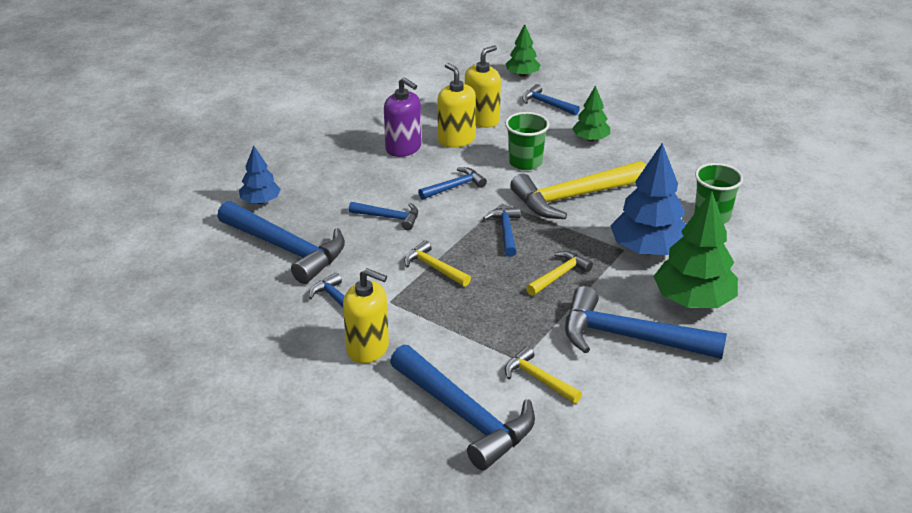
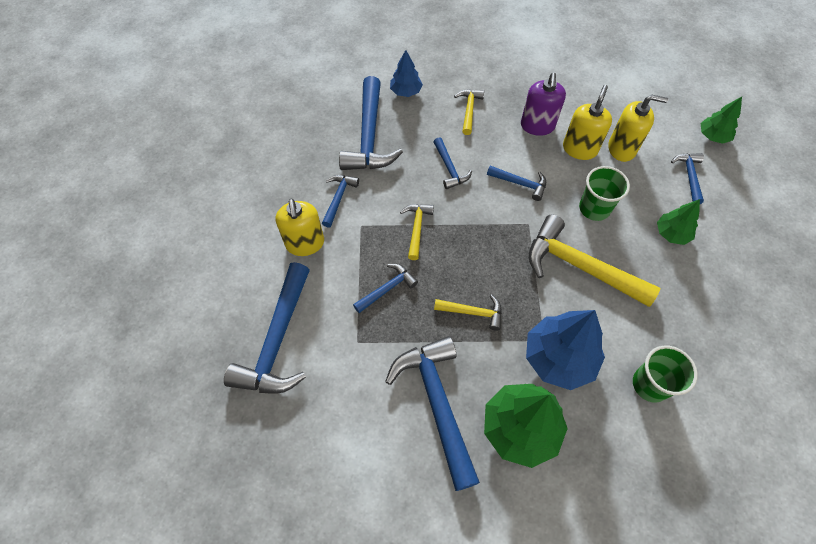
camera: 55 degrees right, 25 degrees up
(506, 231) = (496, 247): blue hammer -> blue hammer (387, 289)
(538, 379) = (345, 366): yellow hammer -> yellow hammer (469, 110)

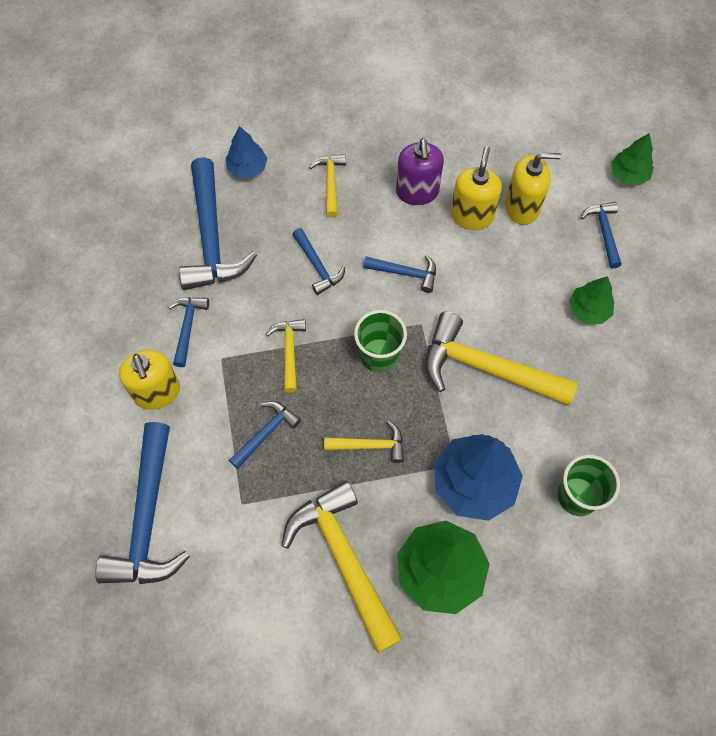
camera: 10 degrees left, 5 degrees up
(437, 403) = (344, 559): blue hammer -> yellow hammer
(594, 208) = (496, 292): green cup -> green cup (379, 355)

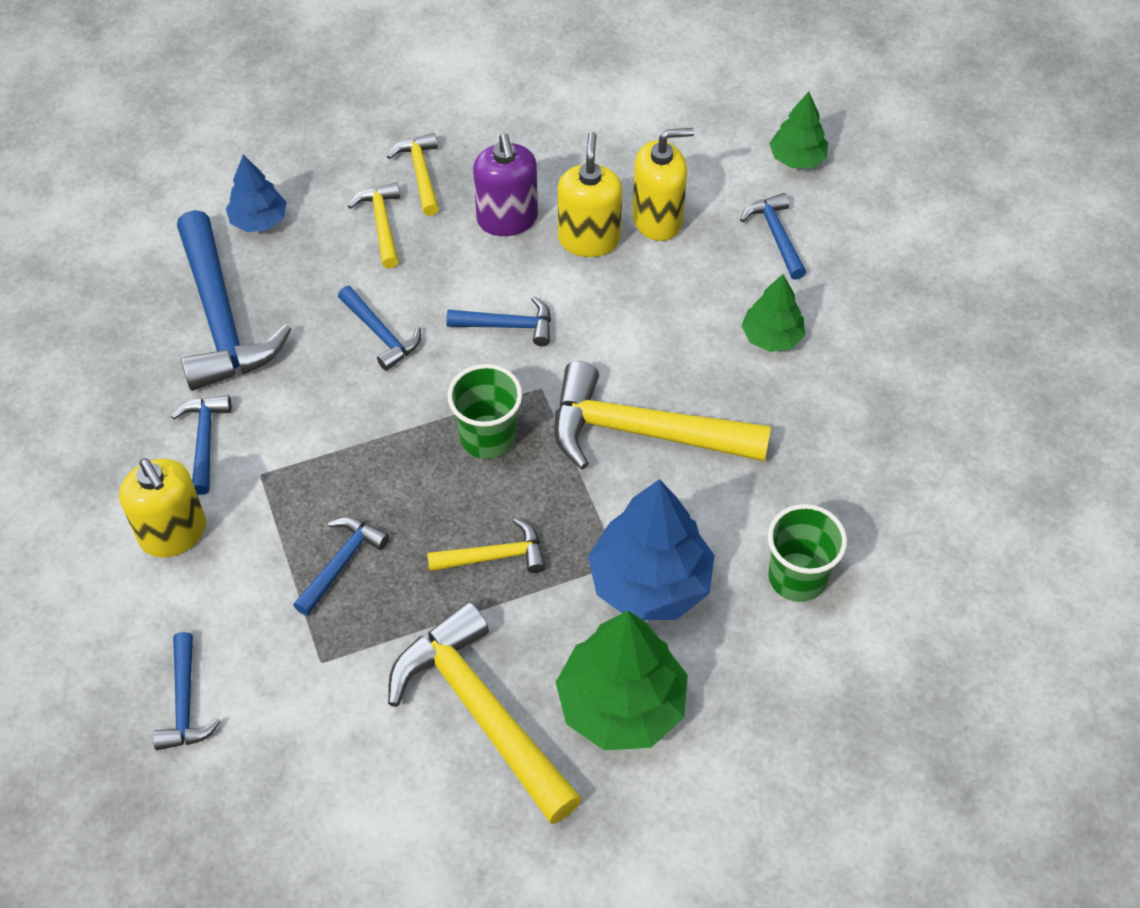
camera: 10 degrees left, 10 degrees down
(147, 518) = (185, 703): blue hammer -> blue hammer, size x0.51
(289, 351) = (358, 451): yellow hammer -> yellow hammer (421, 173)

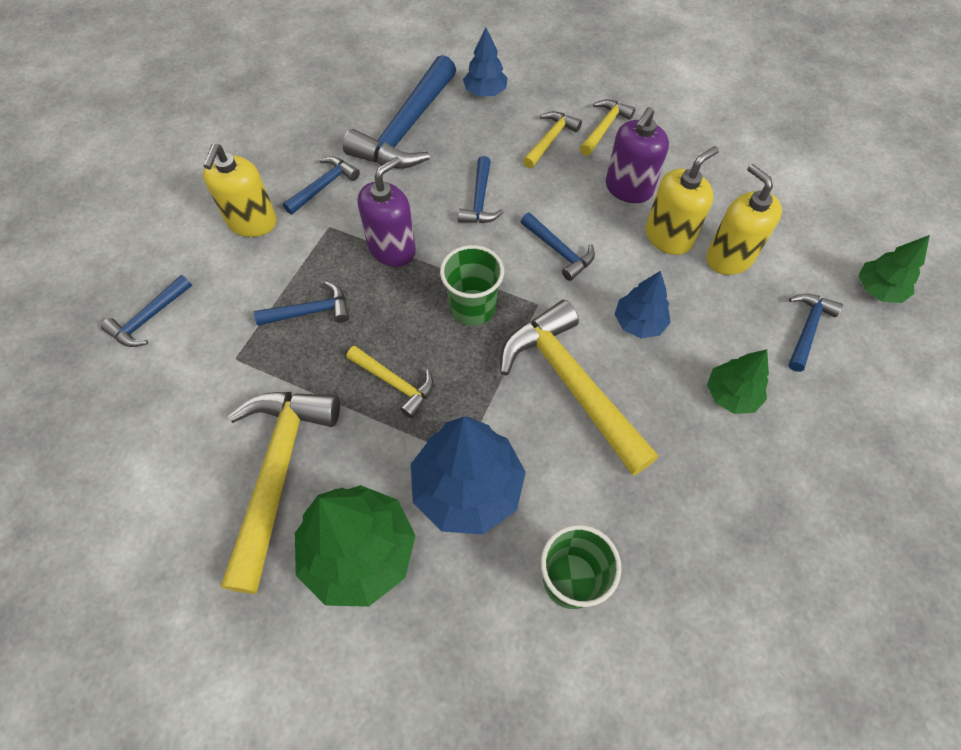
camera: 45 degrees right, 5 degrees up
(350, 445) = (392, 249): none -> purple soap dispenser
(642, 335) = (639, 323): none -> blue tree
(657, 219) = (729, 258): yellow soap dispenser -> yellow soap dispenser turned 150 degrees counterclockwise

